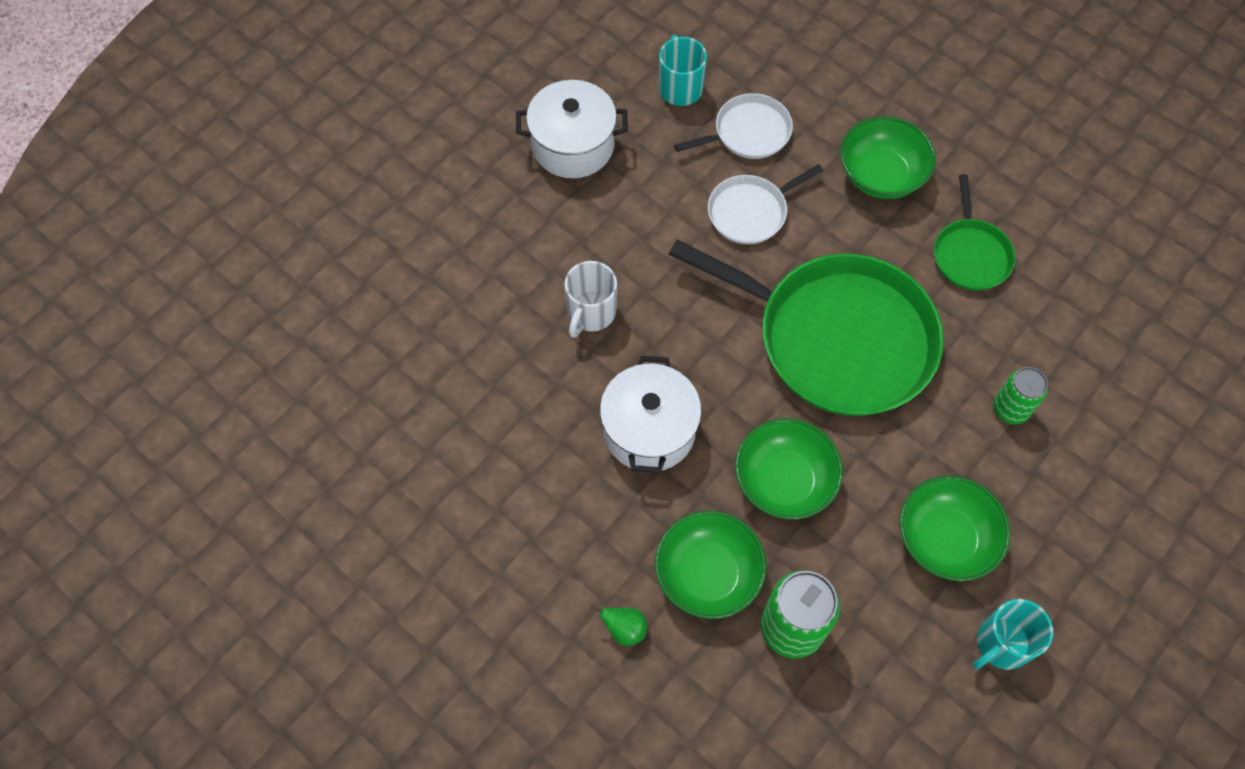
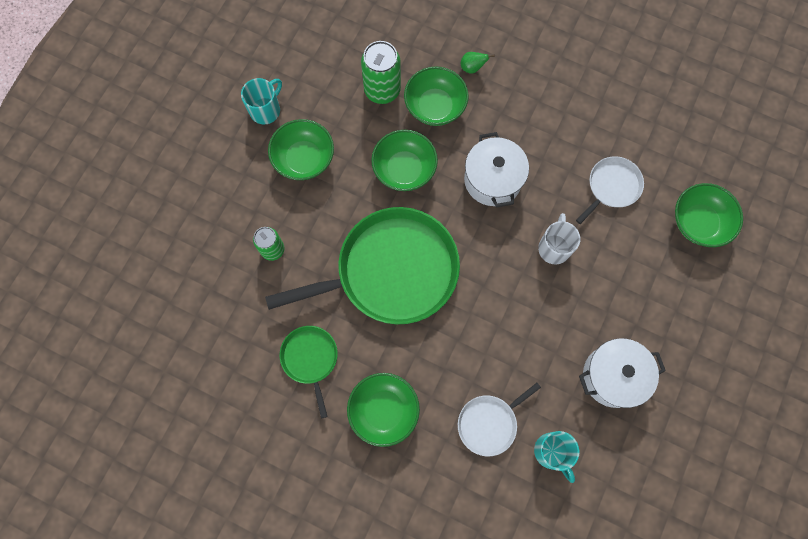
camera: 165 degrees right, 10 degrees up
(370, 296) = (698, 222): none -> green bowl
(751, 212) = (470, 353): white pan -> white pan (612, 187)
(836, 338) = (391, 271): green pan -> green pan turned 150 degrees clockwise

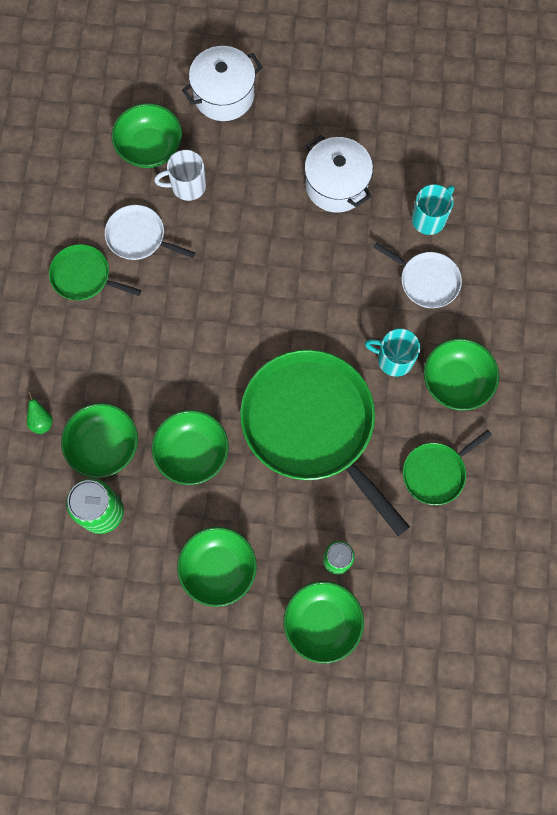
camera: 110 degrees left, 0 degrees up
(230, 221) = (322, 622): none -> green bowl
(266, 110) = (172, 639): turquoise mug -> turquoise mug (393, 359)
(492, 180) = (172, 356): white pot -> white pot (224, 95)
(554, 247) = (226, 273): white mug -> white mug (187, 186)
(588, 133) = (84, 276): none -> green pan

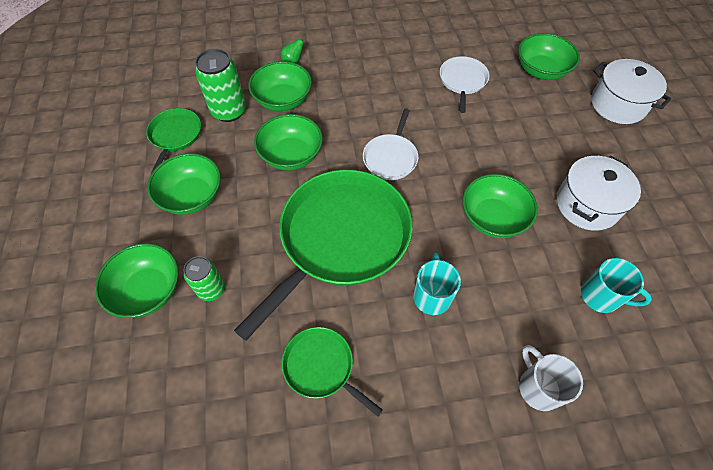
camera: 75 degrees right, 15 degrees down
(84, 276) = (415, 58): green pan -> green pan (175, 136)
(187, 186) = (522, 100): white mug -> white mug (538, 387)
(426, 280) = (530, 309): white pan -> white pan (391, 157)
(456, 381) = (430, 366): green bowl -> green bowl (493, 218)

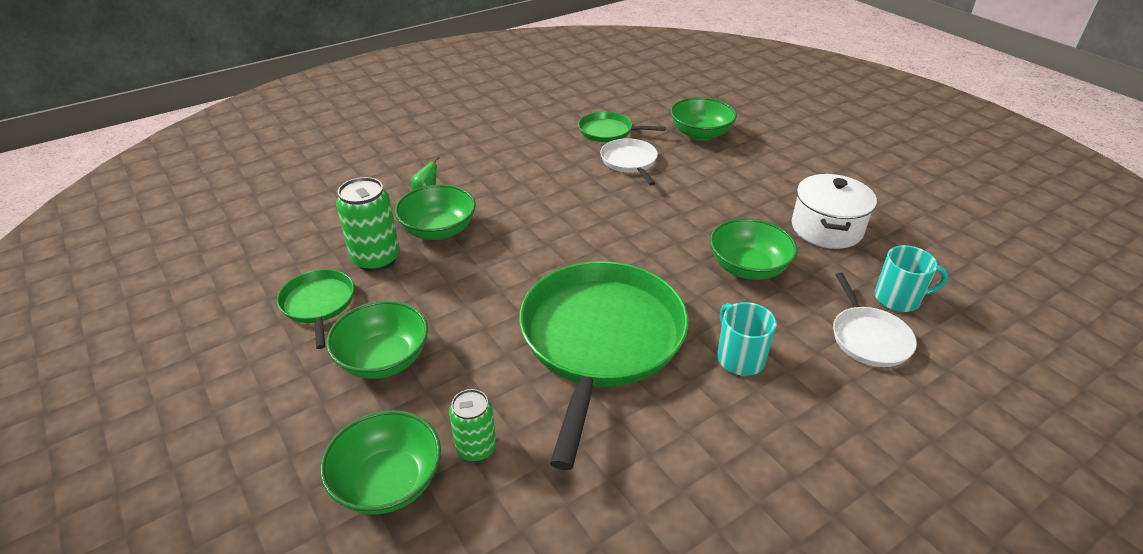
camera: 25 degrees left, 20 degrees down
(291, 155) = (485, 279): green bowl -> none
(321, 367) = (669, 475): green pan -> green pan (608, 131)
(391, 157) = (602, 248): white pan -> white pan (868, 338)
(538, 387) = (905, 399): white mug -> none
(618, 104) = (791, 142): white pot -> none

